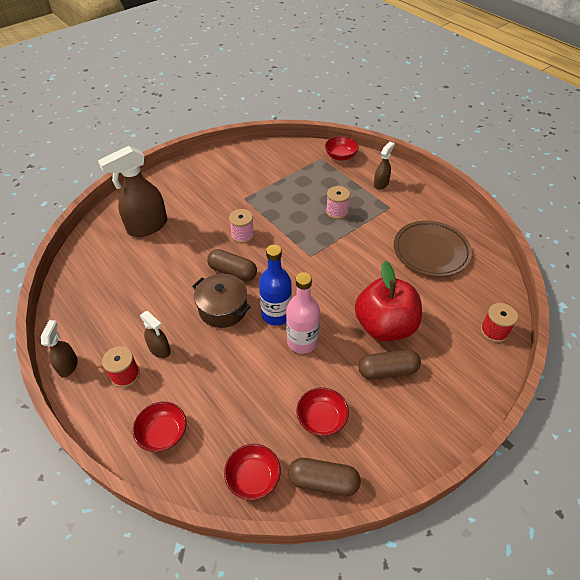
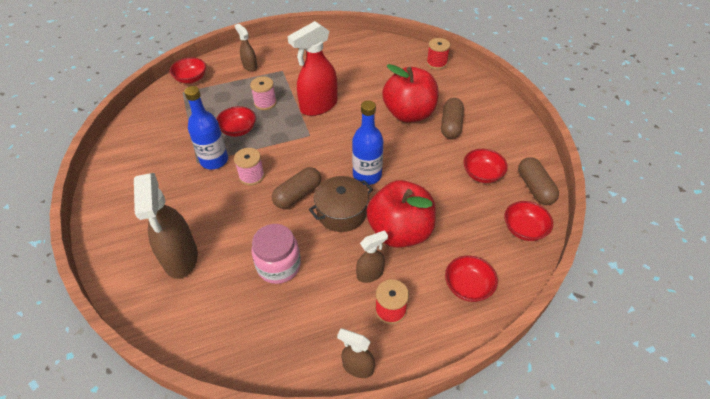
camera: 70 degrees left, 0 degrees up
(153, 285) = (279, 266): none -> pink jar
(214, 360) = (400, 231): none -> red apple
(250, 207) = (214, 160): none -> blue bottle
(293, 207) = (238, 130): none -> red bowl
(302, 341) = (404, 166): pink bottle -> none
(323, 481) = (534, 188): brown capsule -> brown capsule turned 45 degrees counterclockwise
(353, 249) = (318, 106): none -> red spray bottle
(431, 251) = (346, 65): brown plate -> none

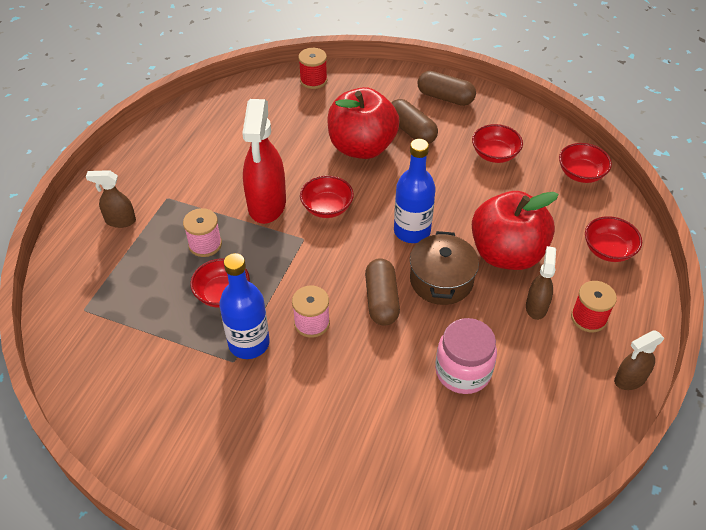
camera: 50 degrees left, 0 degrees up
(180, 258) = (371, 454): brown spray bottle -> none
(191, 79) = (68, 287): red bowl -> red bowl (327, 208)
(534, 188) = (543, 135): brown capsule -> brown capsule (445, 97)

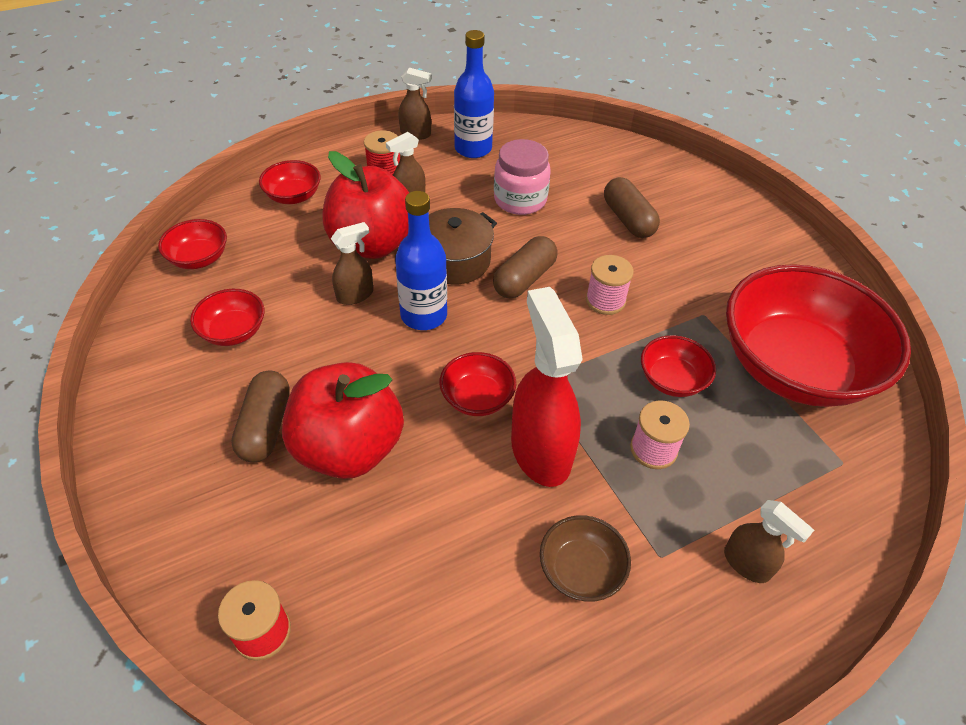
camera: 140 degrees left, 0 degrees up
(143, 361) = (794, 367): none -> red bowl
(202, 170) = (581, 570): none -> brown bowl
(249, 343) = (678, 320): blue bottle -> blue bottle (473, 149)
(267, 205) = (540, 450): red spray bottle -> red spray bottle turned 60 degrees counterclockwise
(445, 97) = (158, 444): brown capsule -> brown capsule (628, 219)
(466, 215) = (355, 295): none -> brown spray bottle

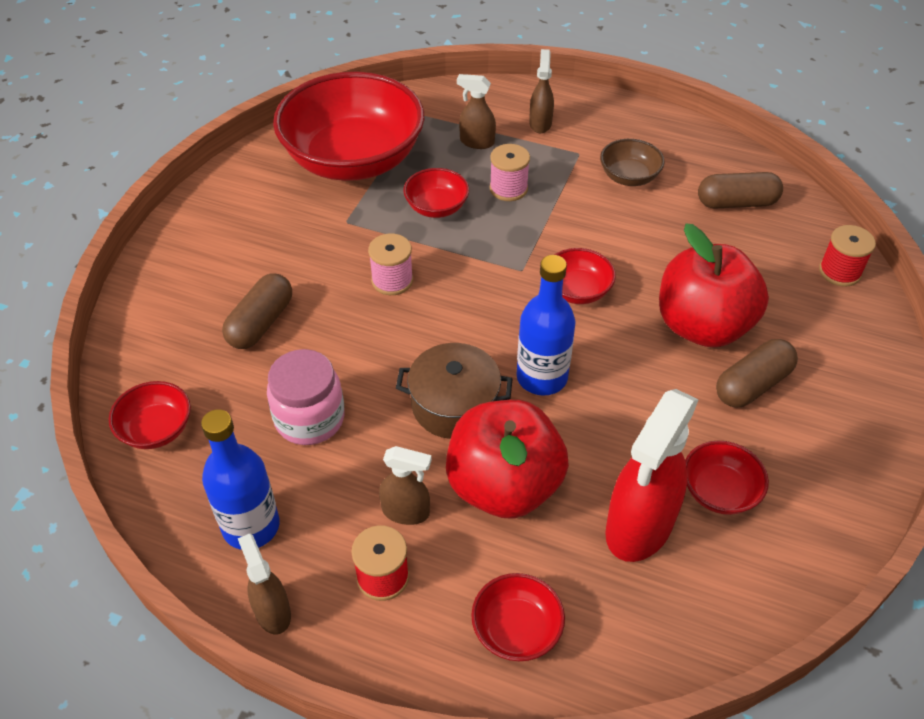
camera: 130 degrees left, 0 degrees up
(199, 258) = (694, 618): red bowl -> red bowl (156, 429)
(355, 295) = (577, 442): brown spray bottle -> brown spray bottle (476, 142)
(524, 279) = (423, 343): brown capsule -> brown capsule (736, 203)
(540, 450) = (576, 235): red spray bottle -> red spray bottle (639, 527)

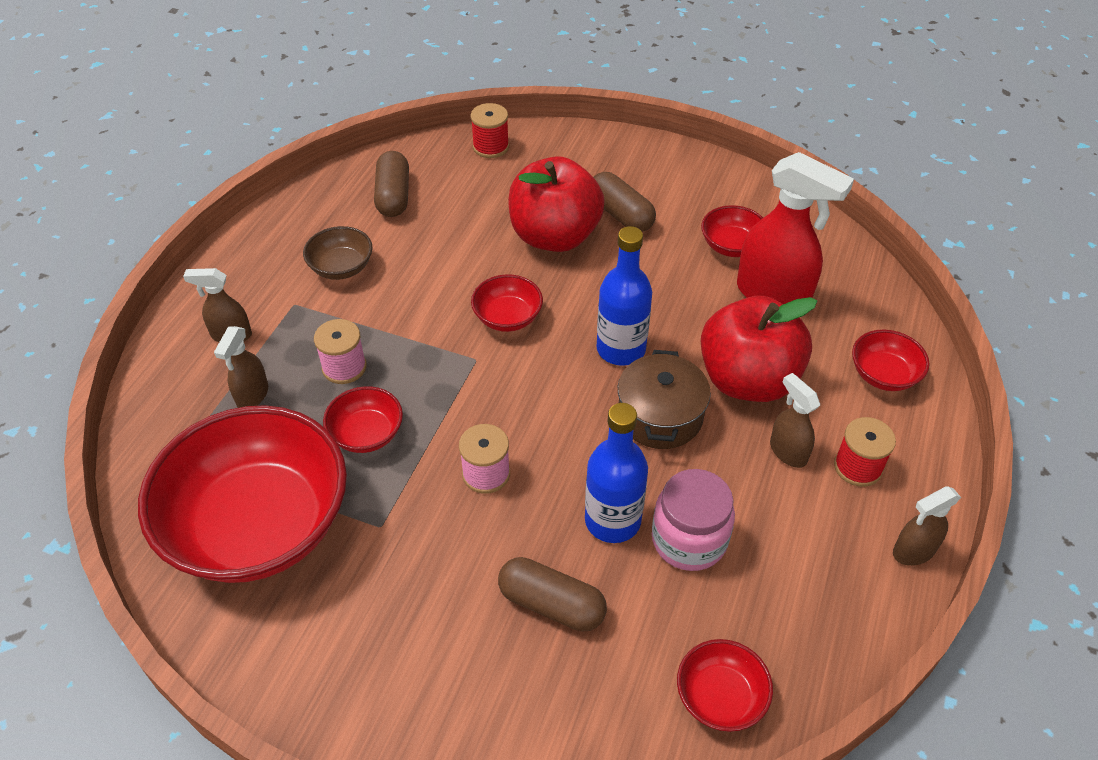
camera: 90 degrees left, 0 degrees up
(251, 526) = (828, 580): blue bottle -> blue bottle (612, 520)
(406, 512) = (787, 451): brown spray bottle -> brown spray bottle turned 45 degrees counterclockwise

